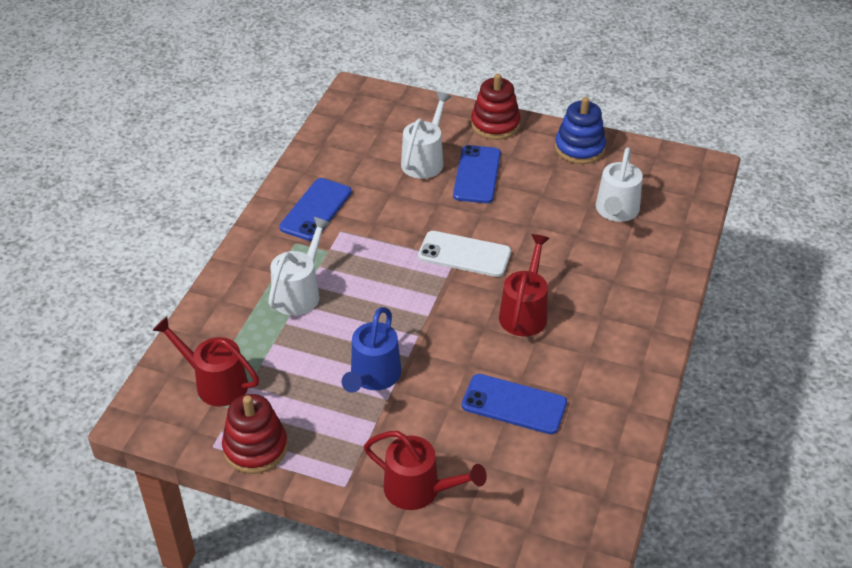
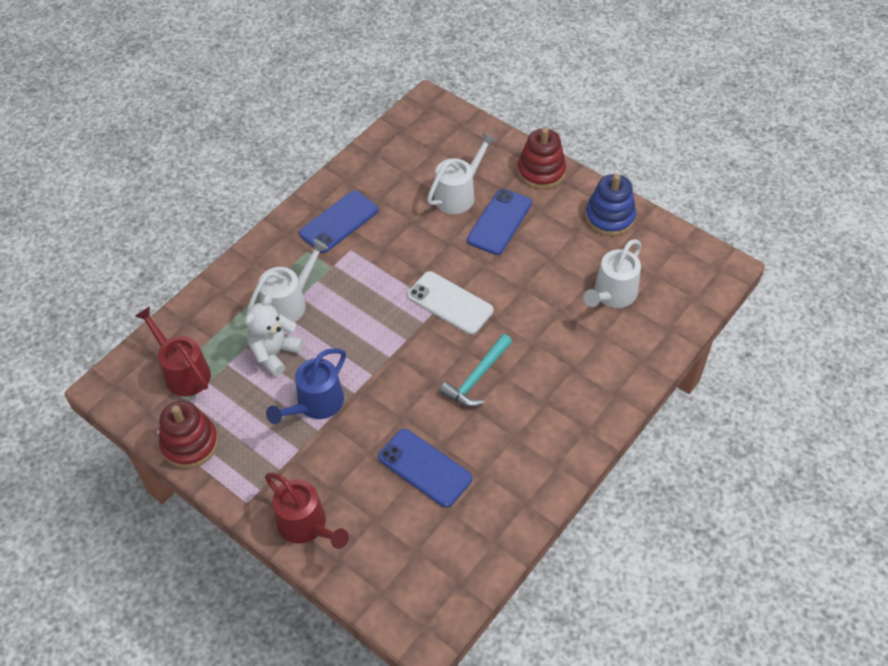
camera: 20 degrees right, 10 degrees up
(306, 341) = (274, 353): none -> white teddy bear
(524, 312) = (477, 377): red watering can -> turquoise hammer

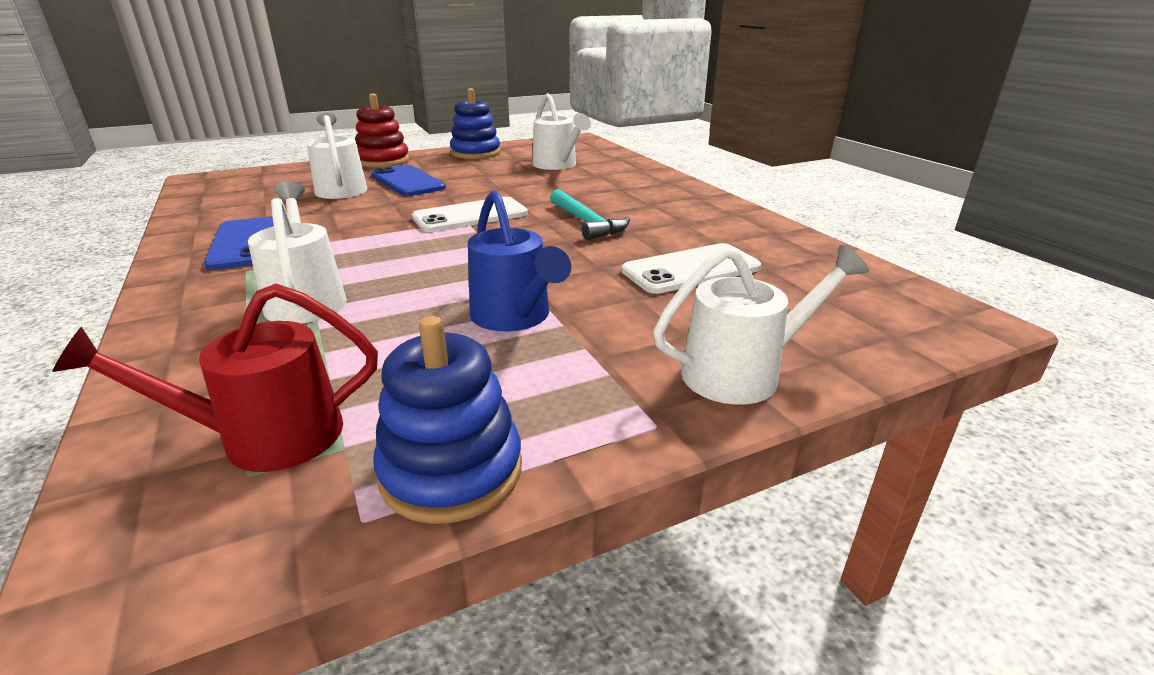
camera: 65 degrees left, 25 degrees down
(190, 443) = (451, 471): red stacking toy -> blue stacking toy
(274, 353) = (375, 330): white teddy bear -> none
(307, 526) = (743, 372): red watering can -> white watering can
(425, 468) = (691, 269): blue phone -> white phone

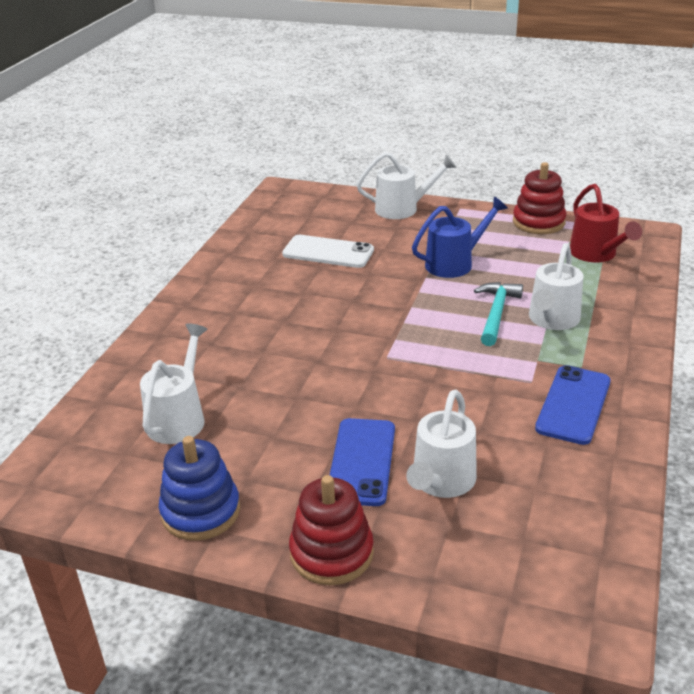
camera: 135 degrees left, 5 degrees up
(264, 437) = (596, 254): red watering can -> red watering can turned 45 degrees clockwise
(451, 471) = (538, 222): blue stacking toy -> red stacking toy
(470, 216) = (376, 362): white phone -> none
(515, 317) = (455, 263): blue watering can -> blue watering can turned 45 degrees clockwise
(587, 222) = (311, 313): turquoise hammer -> turquoise hammer (496, 313)
(743, 372) = (403, 209): white watering can -> white watering can turned 150 degrees clockwise

